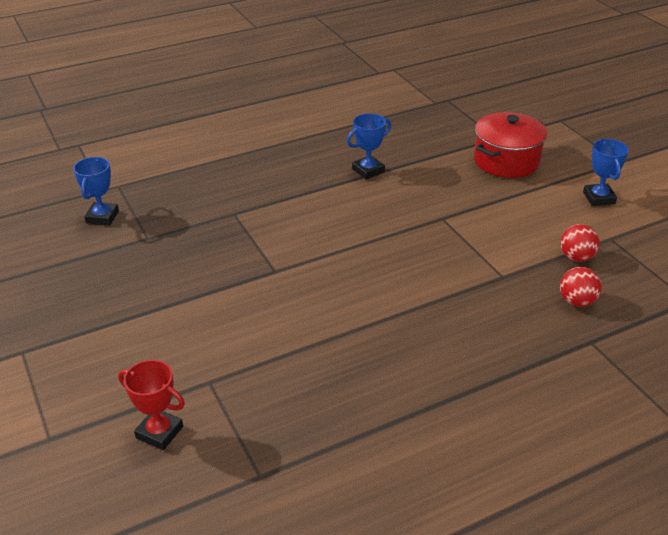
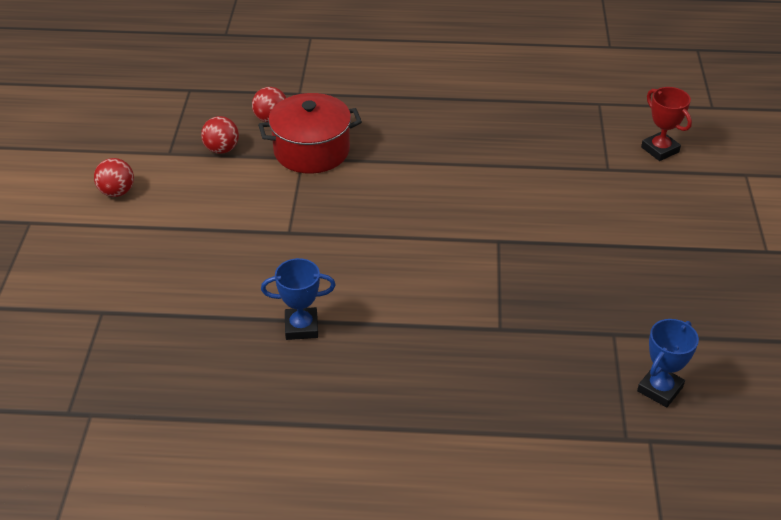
camera: 150 degrees left, 5 degrees up
(506, 161) = (138, 273): red pot -> red pot (311, 150)
(599, 198) = (117, 192): blue trophy -> red ball

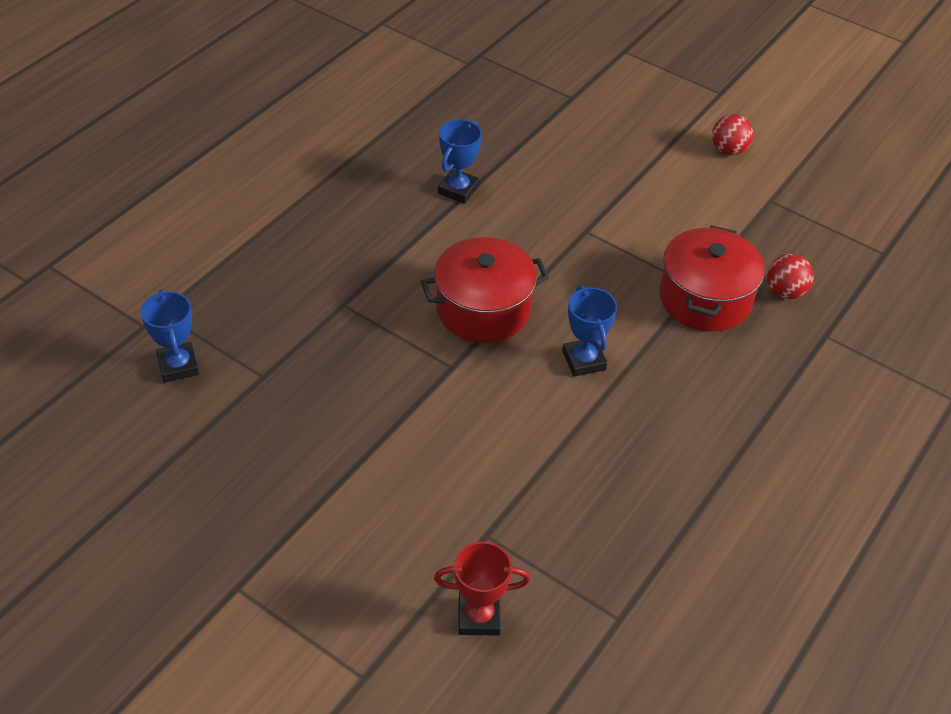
camera: 120 degrees right, 5 degrees up
(222, 149) = (752, 236): red ball -> none
(427, 183) = (584, 360): none -> blue trophy
(427, 250) = (483, 309): none -> red pot

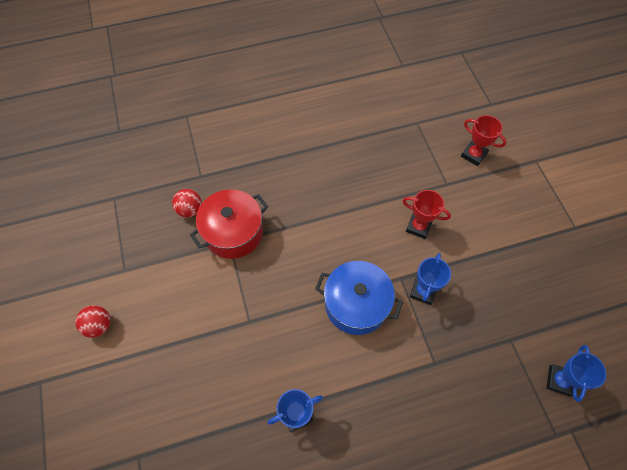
camera: 140 degrees left, 15 degrees up
(479, 443) = (418, 227): none -> red trophy
(483, 309) = (356, 304): red pot -> blue pot
(584, 360) = (330, 238): blue trophy -> blue trophy (423, 291)

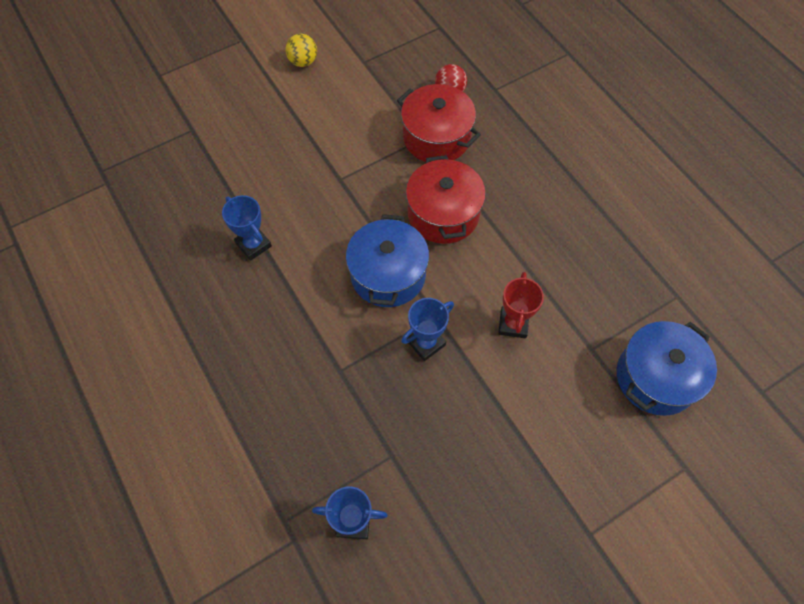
camera: 75 degrees right, 0 degrees up
(99, 325) = (303, 62): red ball -> yellow ball
(310, 248) = (443, 214): none -> red pot
(423, 291) = (426, 343): blue trophy -> blue trophy turned 45 degrees counterclockwise
(473, 155) = (655, 377): red trophy -> blue pot

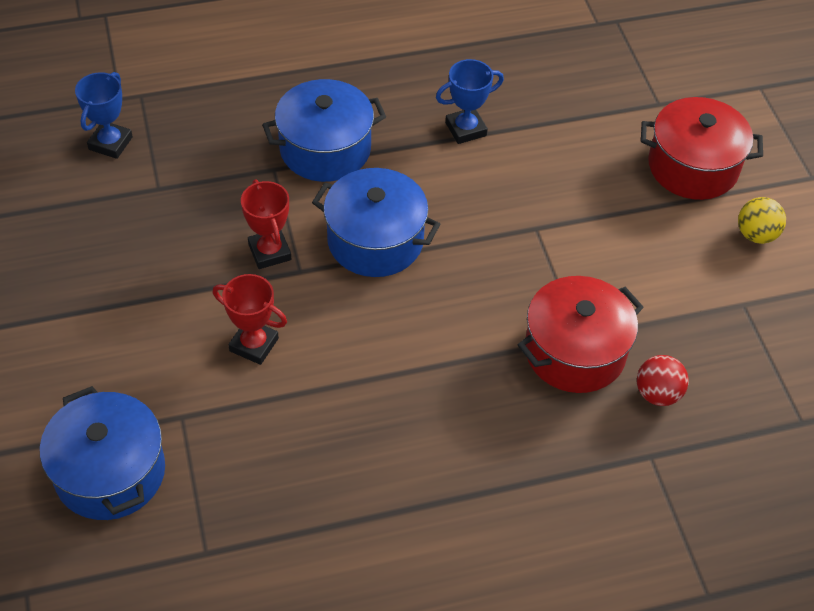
camera: 105 degrees right, 10 degrees down
(305, 338) = (325, 149): none -> blue pot
(426, 343) = (270, 252): blue trophy -> red trophy
(443, 214) = (443, 321): red pot -> red pot (693, 167)

